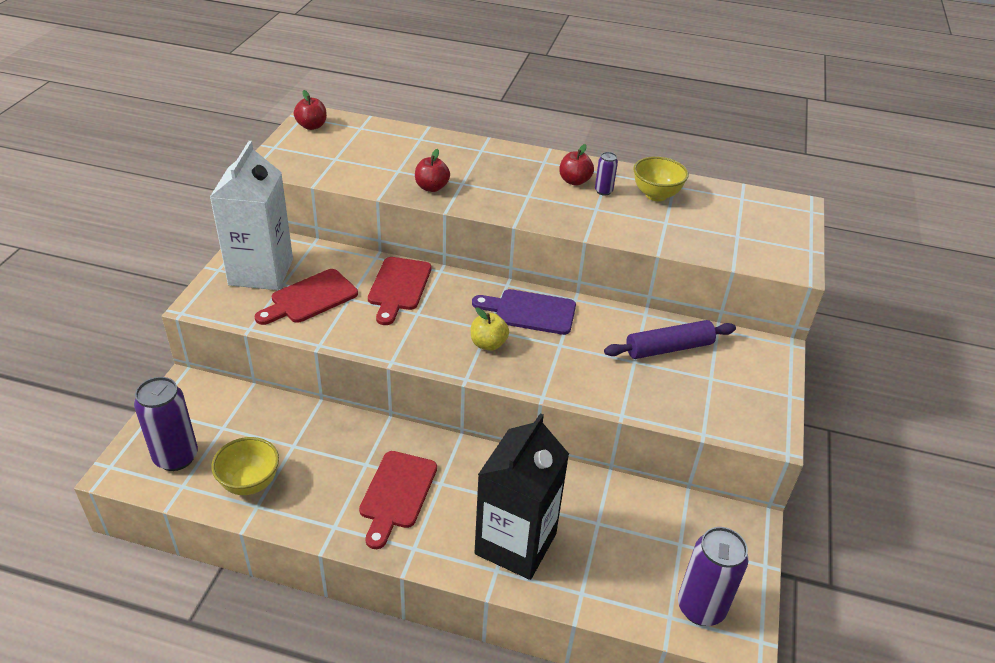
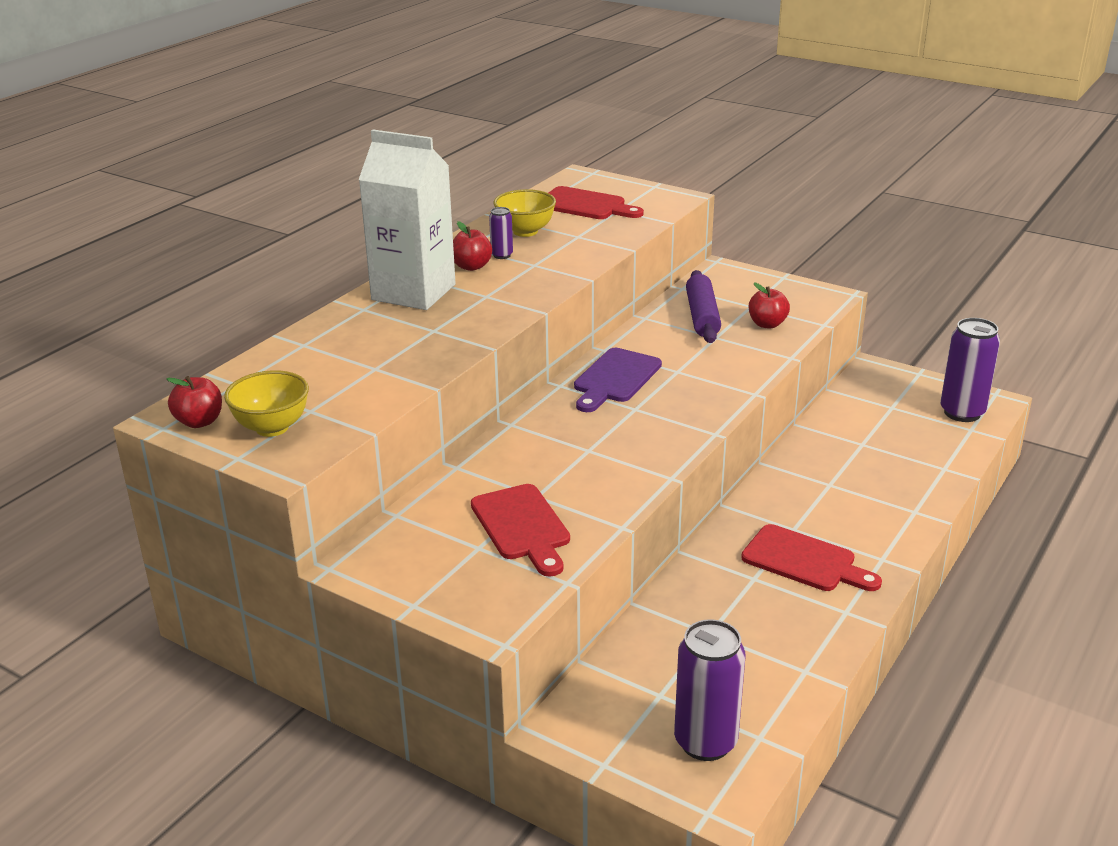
camera: 70 degrees left, 10 degrees down
(250, 483) = (766, 674): yellow bowl -> yellow bowl (272, 428)
(261, 272) = (441, 565): white carton -> white carton (413, 292)
(399, 287) = (530, 457): red cutting board -> red cutting board (586, 205)
(432, 187) = (431, 350): red apple -> red apple (767, 324)
(488, 344) = (661, 412): yellow apple -> none
(515, 544) = (883, 494): black carton -> none

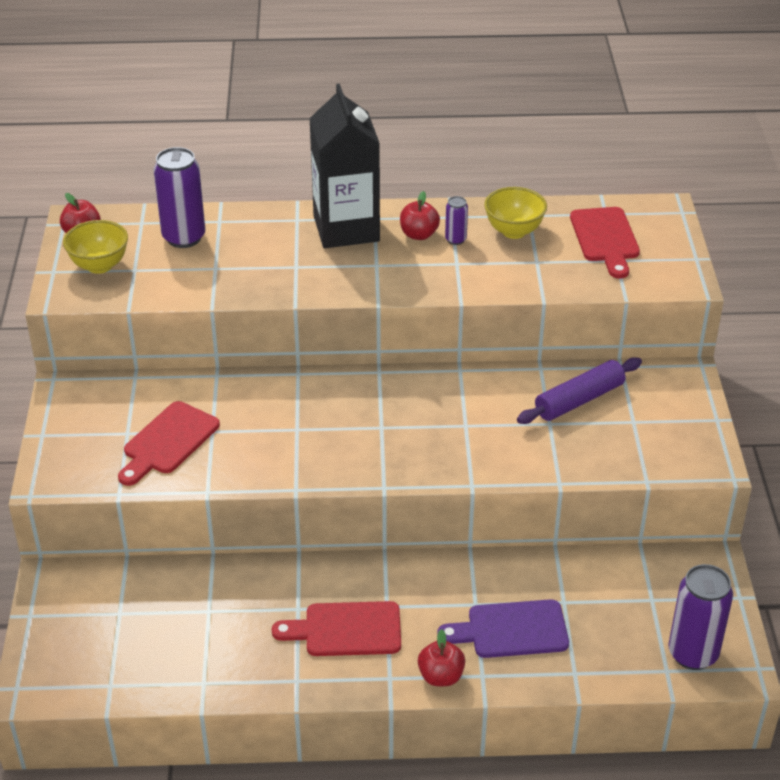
camera: 55 degrees right, 10 degrees up
(413, 292) = (346, 228): white carton -> black carton
(615, 379) = (418, 396): purple cutting board -> purple cutting board (511, 630)
(705, 742) = (85, 658): purple can -> purple can (184, 237)
(767, 324) = (607, 445): red apple -> red apple (441, 676)
(804, 561) = (346, 630): red cutting board -> red cutting board turned 90 degrees clockwise

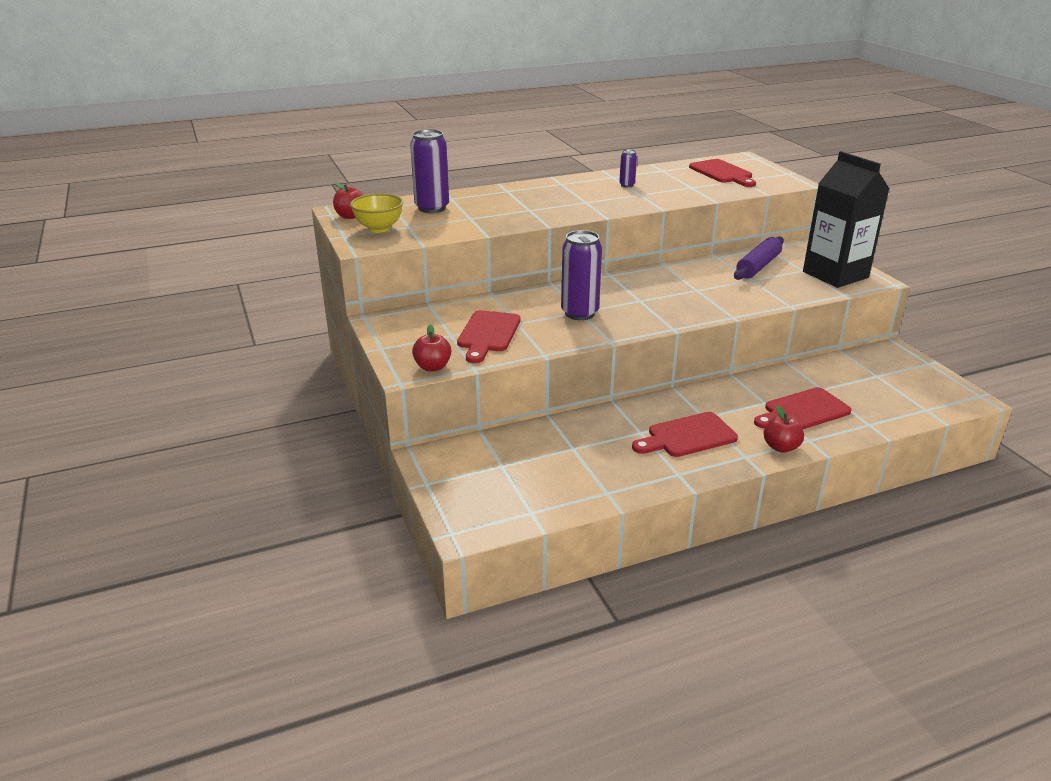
camera: 20 degrees left, 10 degrees down
(346, 228) = (546, 190): black carton -> black carton (835, 275)
(419, 234) = (599, 186): red apple -> red apple (432, 367)
(511, 630) = (803, 411): purple cutting board -> red cutting board
(514, 231) = (660, 177): yellow bowl -> none
(692, 654) = (932, 397): purple can -> purple can (579, 313)

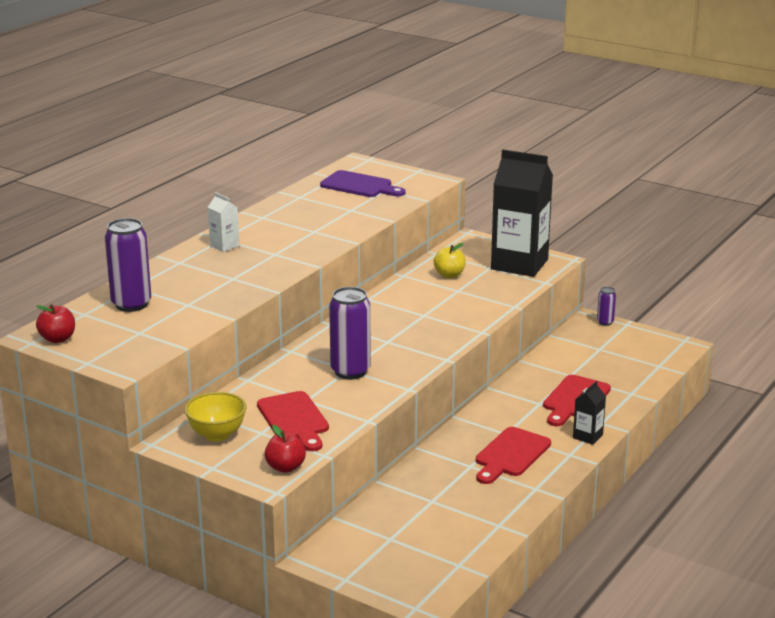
camera: 35 degrees left, 5 degrees down
(379, 228) = (111, 343): yellow bowl -> yellow bowl (217, 435)
(555, 188) = (224, 246): none -> white carton
(627, 185) = (289, 224): purple can -> purple can (605, 322)
(722, 173) = (360, 185): red cutting board -> purple cutting board
(758, 266) = (449, 275): purple rolling pin -> yellow apple
(781, 447) = (587, 436): red apple -> black carton

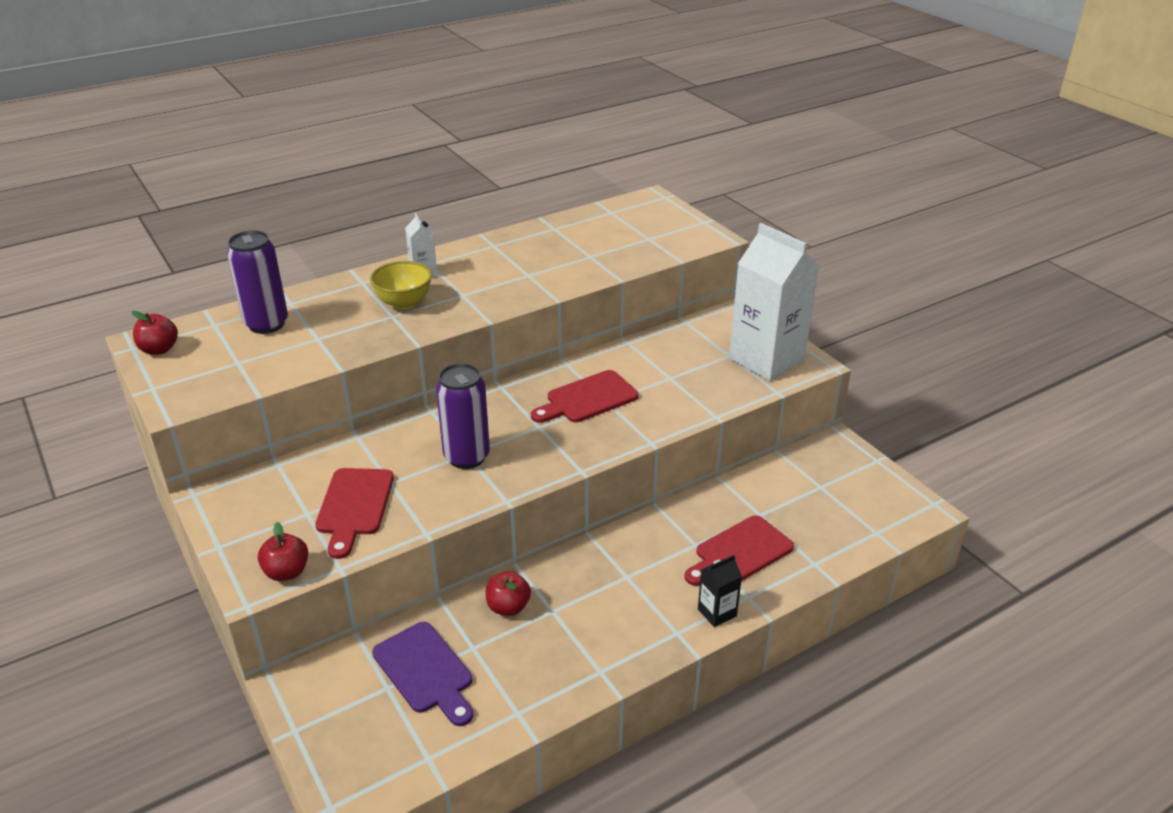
camera: 25 degrees right, 10 degrees up
(217, 435) = (263, 502): yellow bowl -> yellow bowl (404, 303)
(360, 185) = (627, 227): purple cutting board -> purple cutting board (426, 671)
(436, 472) = (508, 607): none -> red apple
(449, 275) = (677, 354): yellow apple -> none
(510, 455) = (608, 610): red cutting board -> red cutting board (587, 399)
(519, 264) = (766, 359): black carton -> white carton
(605, 322) = (852, 451): purple can -> none

